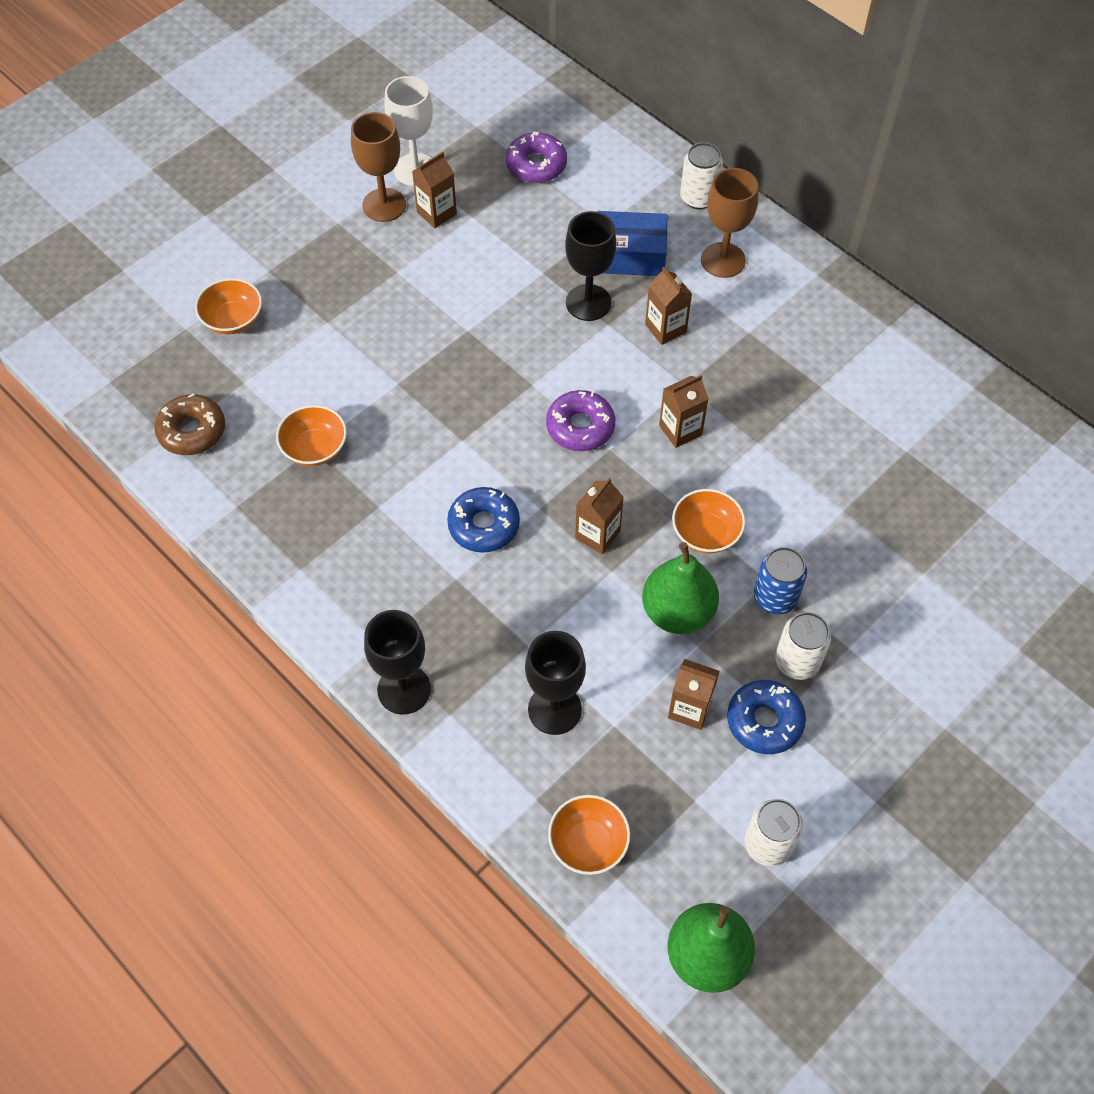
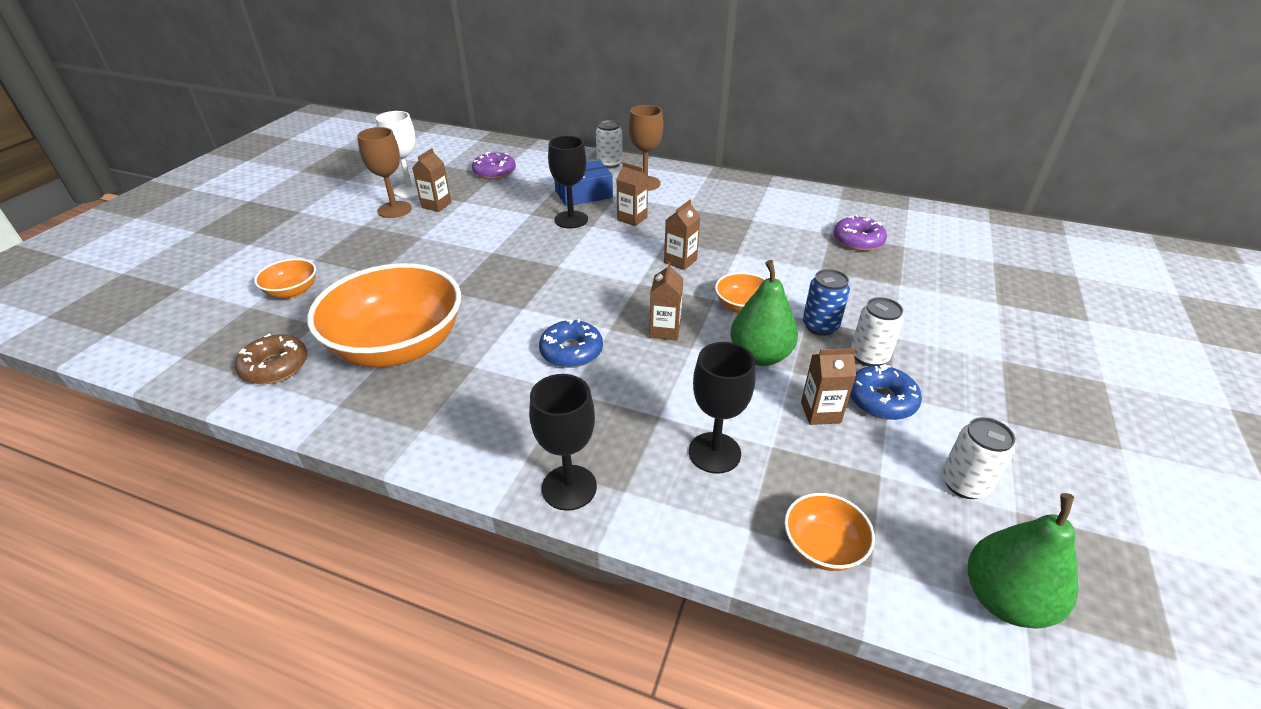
camera: 25 degrees left, 20 degrees down
(315, 448) = (398, 346): orange bowl -> orange bowl, size x2.24
(580, 427) = (608, 278): purple donut -> purple donut (858, 240)

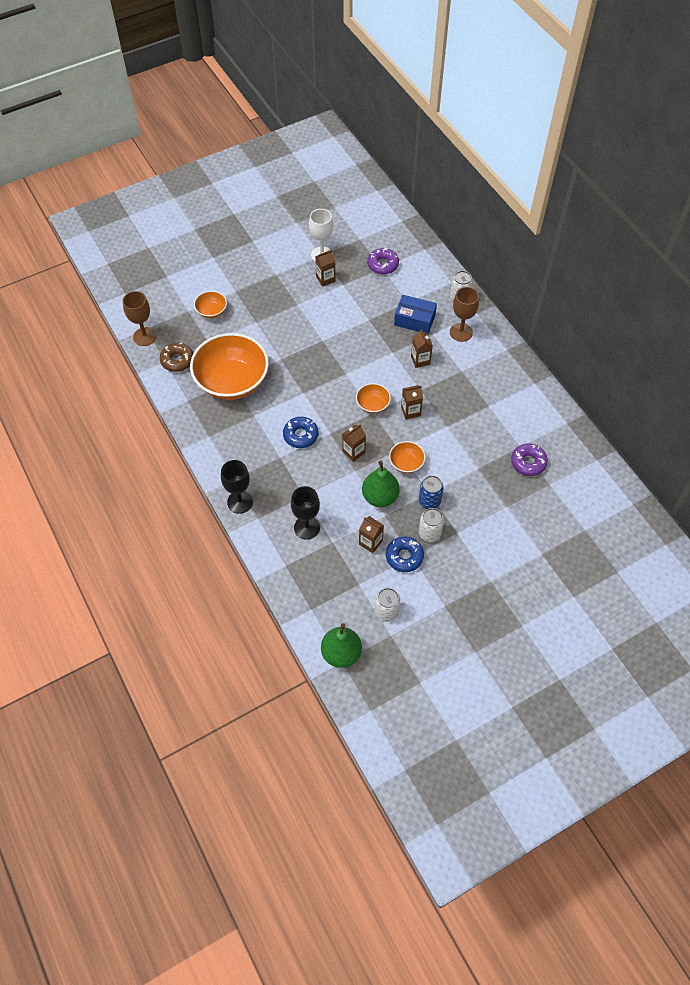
camera: 40 degrees right, 20 degrees up
(394, 209) = (301, 270): brown goblet -> brown goblet (144, 336)
(571, 220) = (386, 339): black goblet -> none
(822, 547) = (303, 591): orange bowl -> orange bowl (372, 405)

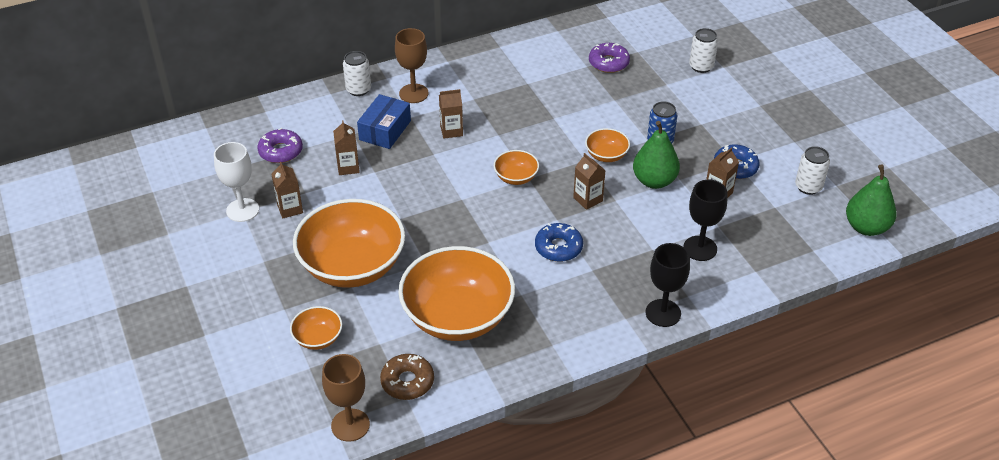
camera: 85 degrees left, 15 degrees down
(274, 320) = (352, 266): none -> orange bowl
(410, 411) = (530, 145): brown carton -> brown carton (348, 167)
(429, 533) = (703, 144): white can -> white can (701, 66)

